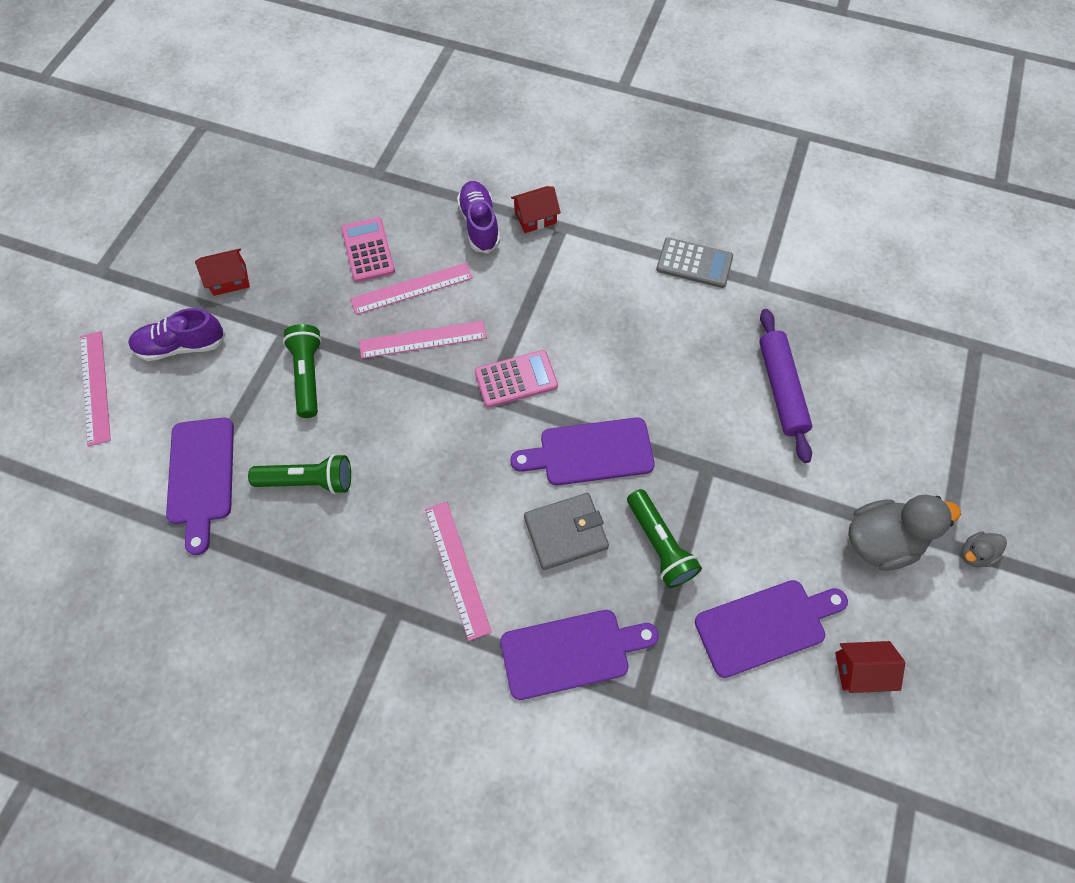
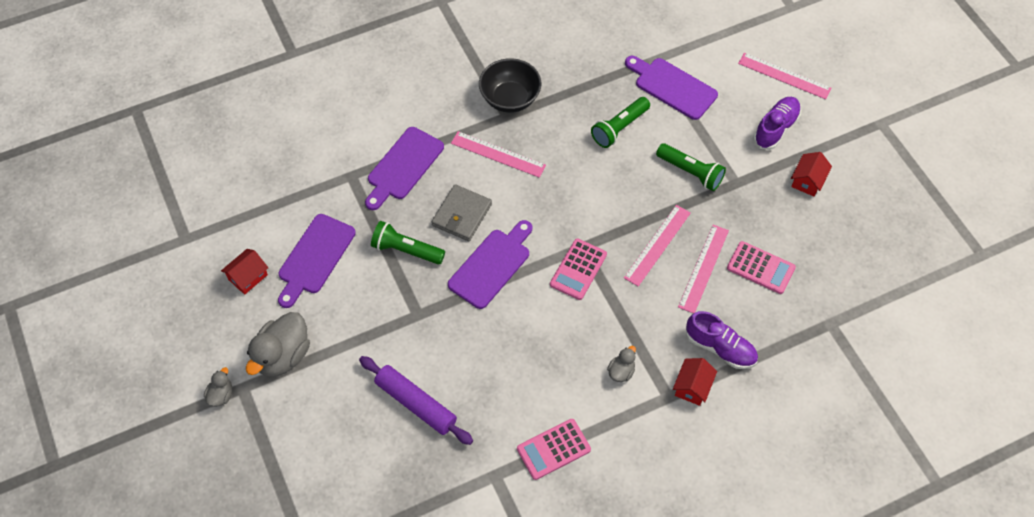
camera: 135 degrees right, 5 degrees down
(368, 628) = (510, 99): none -> black bowl
(577, 271) = (621, 371): none -> grey duck
(694, 263) = (553, 449): grey calculator -> pink calculator

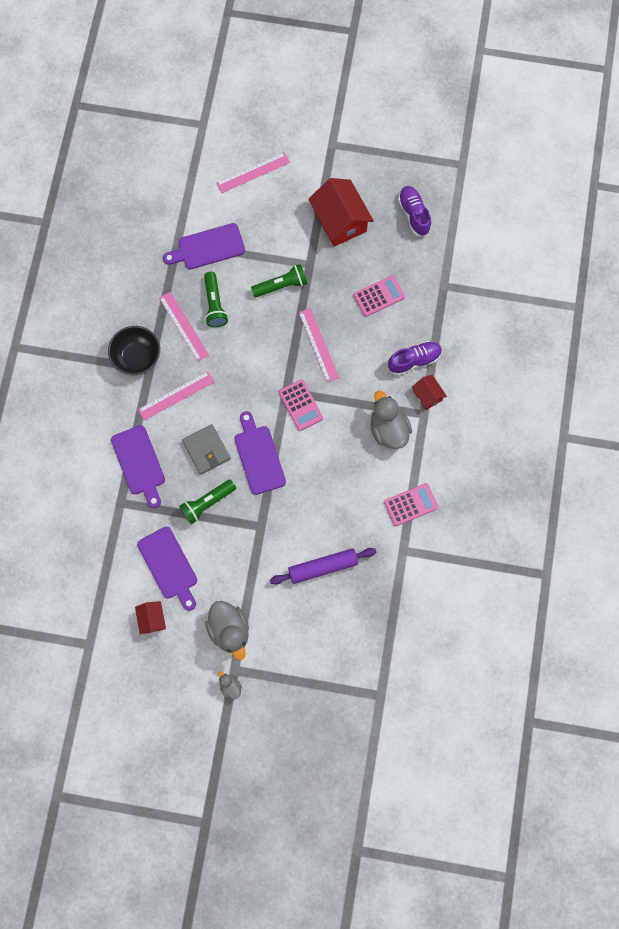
camera: 55 degrees left, 15 degrees up
(553, 449) = (410, 504): pink calculator -> pink calculator turned 120 degrees counterclockwise
(621, 371) = (388, 429): grey duck -> grey duck, size x2.02
(703, 268) = (355, 329): pink ruler -> pink ruler (183, 326)
(775, 129) = (288, 209): purple shoe -> purple shoe (414, 214)
(808, 181) = (340, 221): red house -> red house, size x1.96

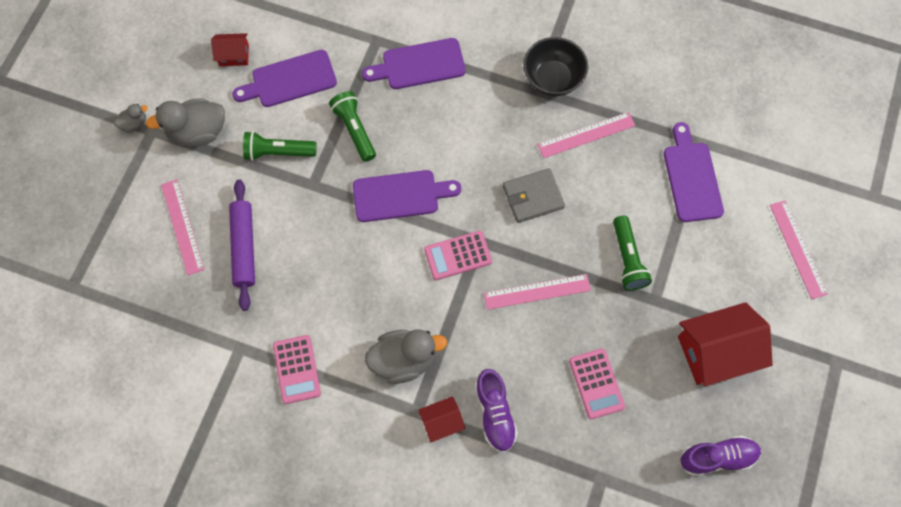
camera: 100 degrees right, 5 degrees down
(176, 395) = (496, 115): pink ruler -> pink ruler (182, 226)
(206, 450) = (420, 138): grey wallet -> grey wallet (533, 197)
(214, 304) = (611, 174): green flashlight -> green flashlight (278, 152)

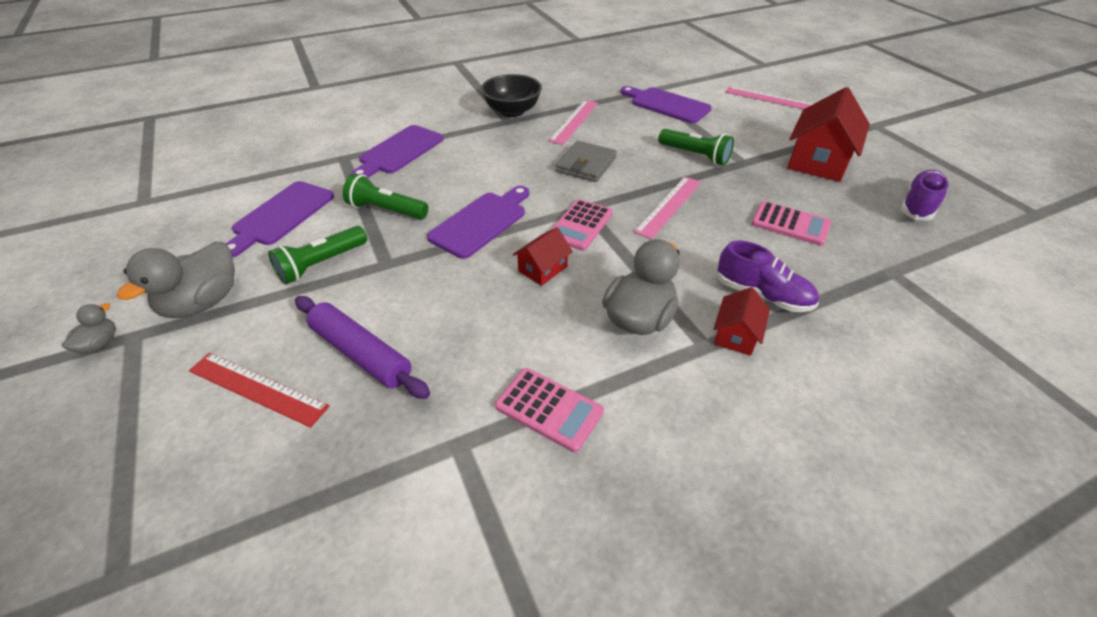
camera: 45 degrees left, 25 degrees down
(182, 226) = (257, 388): pink ruler -> red ruler
(234, 55) = (196, 231): red house -> red house (542, 269)

